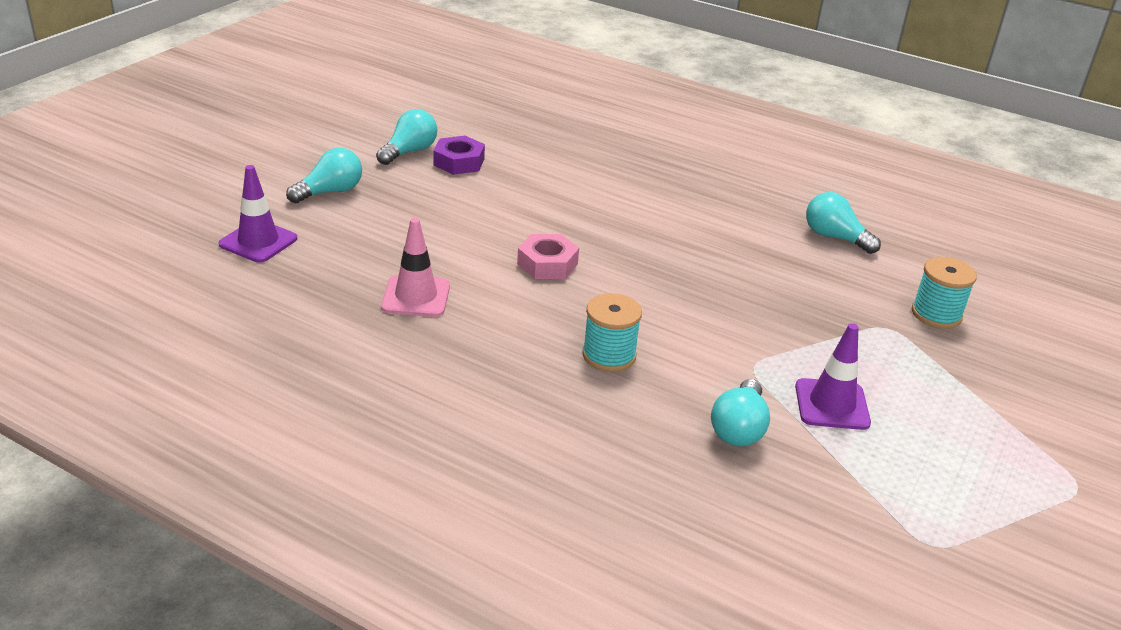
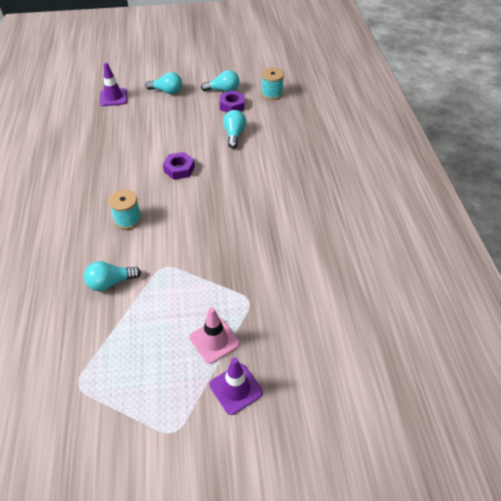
camera: 55 degrees right, 15 degrees up
(416, 296) = (117, 150): pink traffic cone -> pink traffic cone (214, 340)
(547, 264) = (179, 169): pink nut -> purple nut
(831, 405) = (158, 306): purple traffic cone -> purple traffic cone (236, 389)
(834, 237) = (317, 246): turquoise light bulb -> turquoise light bulb (234, 134)
(936, 314) = (283, 315): turquoise spool -> turquoise spool (272, 94)

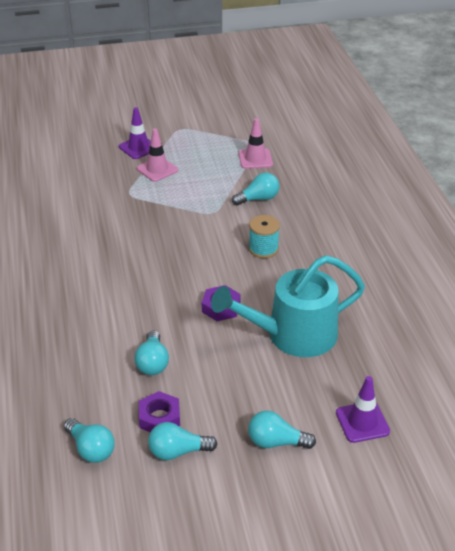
camera: 175 degrees right, 10 degrees down
(90, 352) = (255, 159): none -> pink traffic cone
(133, 146) = (293, 335): none -> turquoise watering can
(272, 94) = (91, 449): turquoise spool -> turquoise light bulb

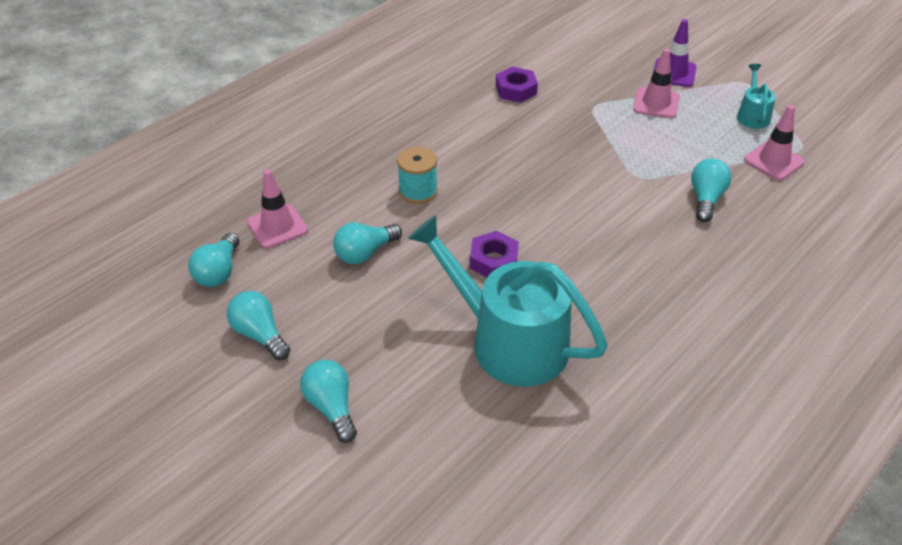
camera: 55 degrees right, 5 degrees up
(77, 396) = (277, 226): none -> pink traffic cone
(159, 418) = (294, 297): purple nut -> purple nut (516, 90)
(210, 143) = (752, 115): none -> turquoise watering can
(258, 199) = (706, 199): turquoise light bulb -> turquoise light bulb turned 105 degrees counterclockwise
(263, 249) = (625, 246): turquoise spool -> turquoise spool (418, 191)
(362, 422) = (424, 473): purple traffic cone -> none

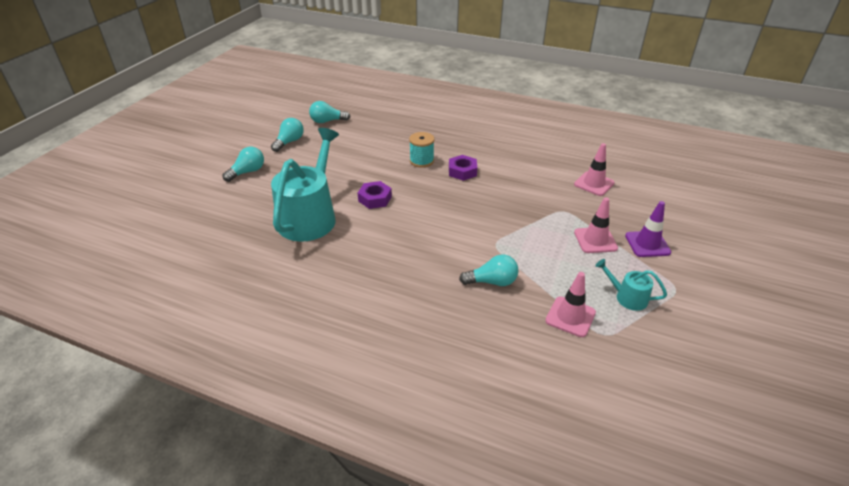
camera: 70 degrees right, 5 degrees down
(277, 226) = (367, 127): pink traffic cone -> pink traffic cone (594, 184)
(365, 253) = (360, 156): turquoise light bulb -> none
(516, 90) = (553, 175): purple nut -> purple nut (462, 171)
(752, 115) = (627, 297): turquoise watering can -> turquoise watering can turned 135 degrees counterclockwise

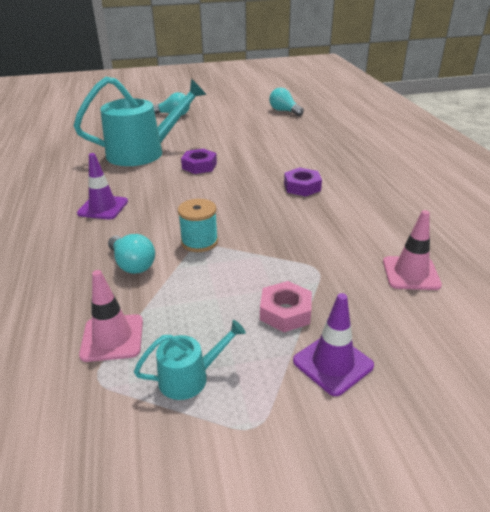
camera: 55 degrees right, 5 degrees down
(289, 142) = (232, 111): turquoise light bulb -> none
(390, 270) = (103, 207): none -> purple traffic cone
(421, 161) = (288, 163): turquoise spool -> turquoise spool (199, 242)
(595, 240) = (285, 312): pink traffic cone -> pink nut
(627, 297) = (189, 377): turquoise watering can -> turquoise watering can turned 75 degrees clockwise

